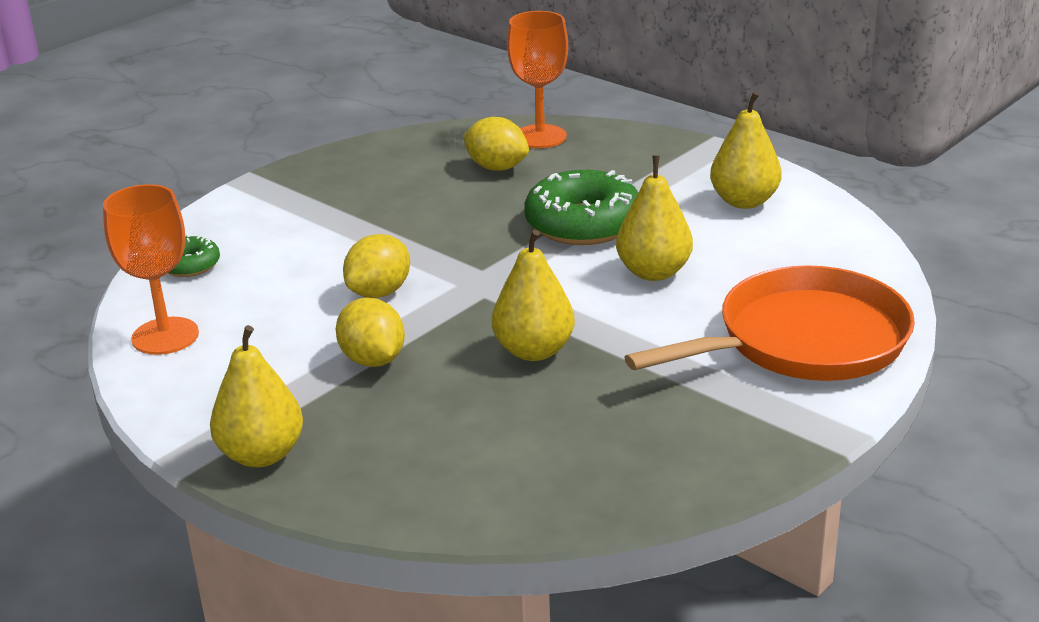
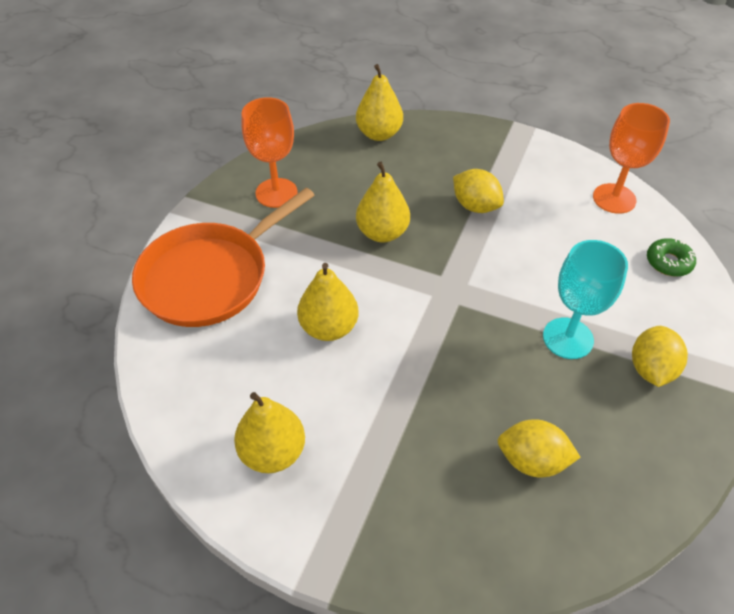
camera: 160 degrees right, 20 degrees up
(261, 455) = (486, 138): yellow pear -> yellow pear (379, 134)
(379, 292) = (514, 263): yellow lemon -> yellow lemon (650, 369)
(383, 227) = (568, 338): none -> turquoise goblet
(540, 137) = (523, 543): orange goblet -> orange goblet (276, 193)
(583, 224) = (407, 380): green donut -> none

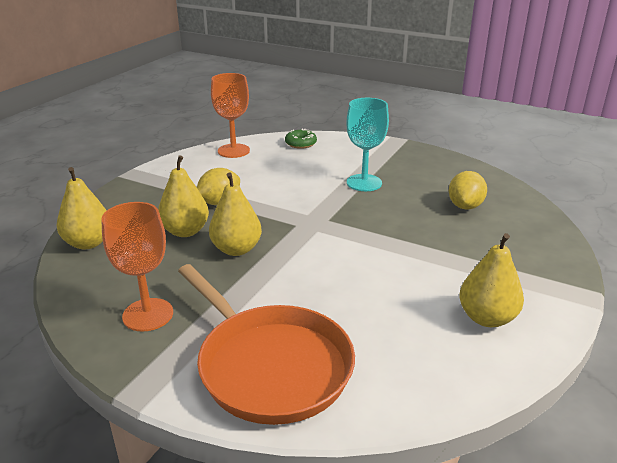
camera: 85 degrees left, 20 degrees down
(329, 327) = (349, 284): yellow pear -> yellow pear (185, 231)
(650, 369) = (389, 161): yellow lemon -> none

